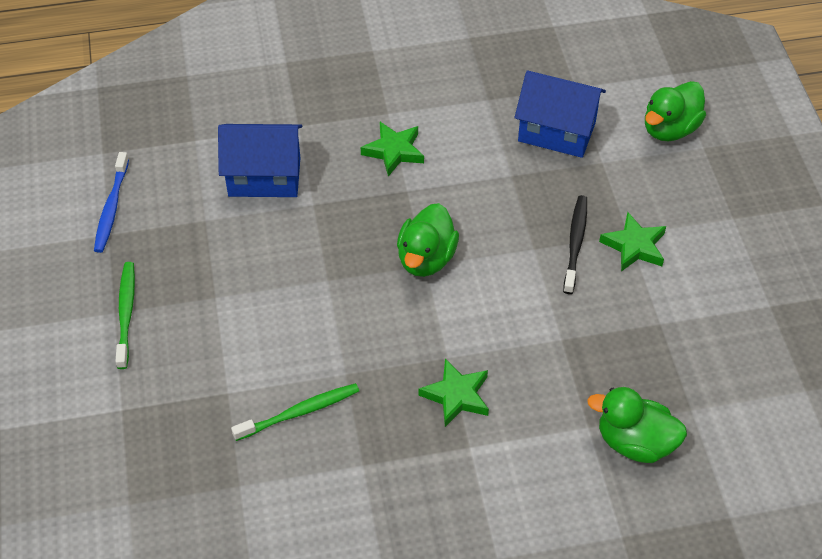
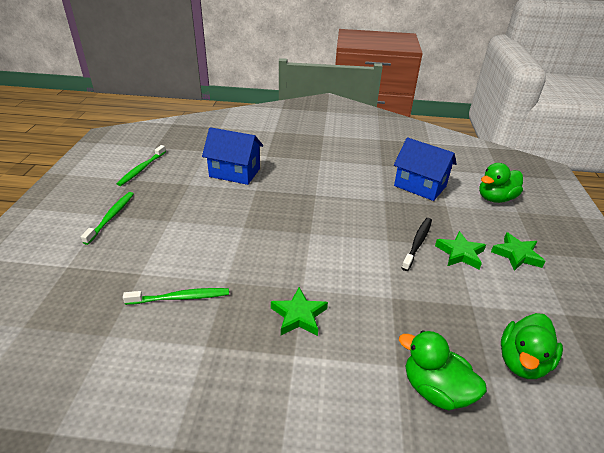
camera: 15 degrees right, 15 degrees down
(111, 208) = (141, 169): blue toothbrush -> green toothbrush
(394, 151) = (316, 176): green star -> green star (516, 255)
(426, 258) = (312, 230): green duck -> green duck (522, 361)

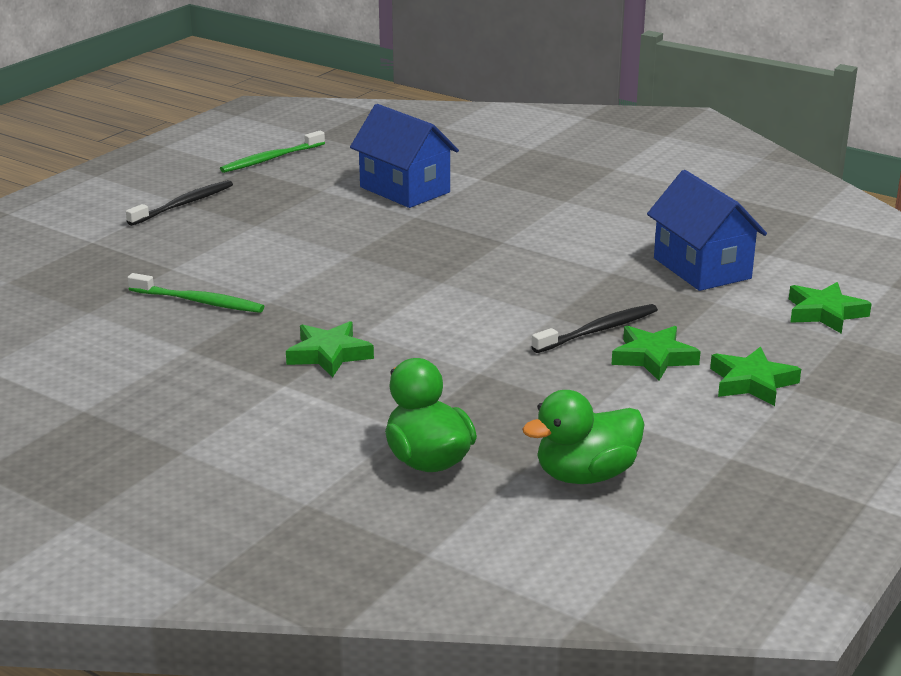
camera: 30 degrees right, 10 degrees down
(111, 217) = (184, 204): green toothbrush -> black toothbrush
(495, 198) = (825, 313): green duck -> green star

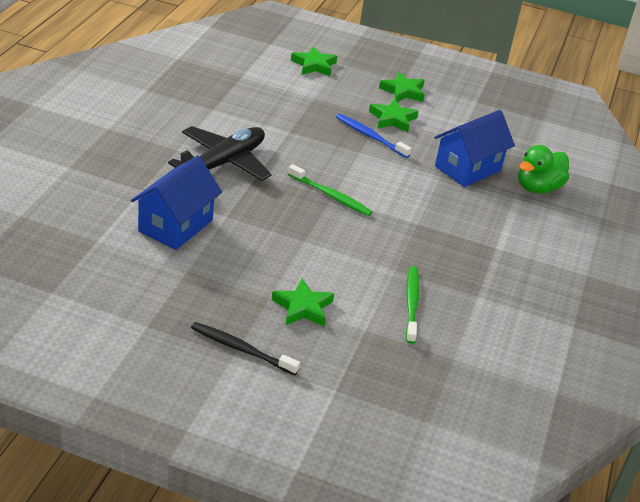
camera: 110 degrees left, 10 degrees up
(271, 159) = (120, 312): green toothbrush -> green toothbrush (331, 196)
(329, 354) = (451, 233): green star -> green star (303, 307)
(531, 223) = (223, 163): none -> black plane
(585, 475) = (518, 140): green duck -> none
(598, 330) = (370, 136): black toothbrush -> blue toothbrush
(702, 268) = (271, 99): blue house -> blue house (467, 168)

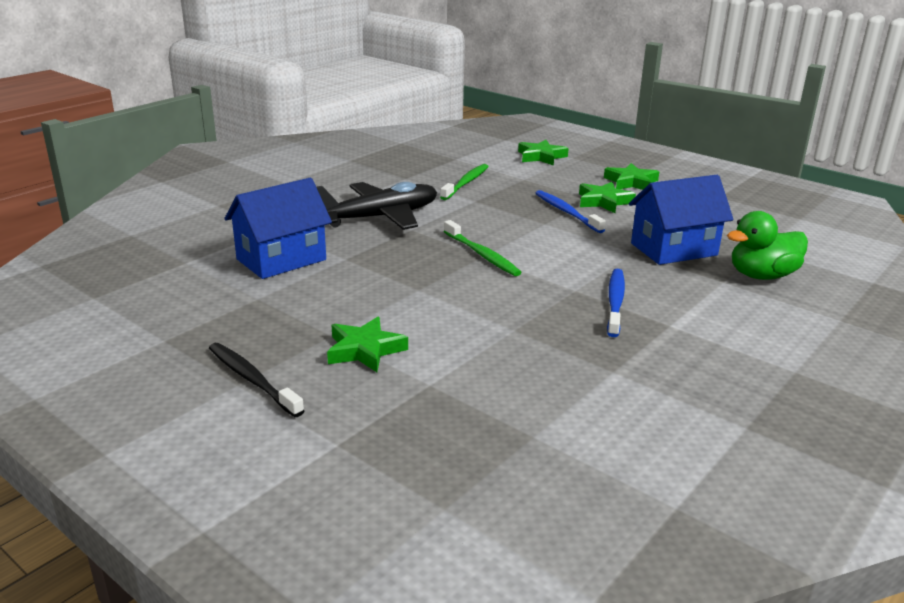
camera: 25 degrees right, 10 degrees down
(411, 303) = (513, 366): green toothbrush -> green toothbrush (466, 183)
(451, 231) = (615, 302): none -> blue toothbrush

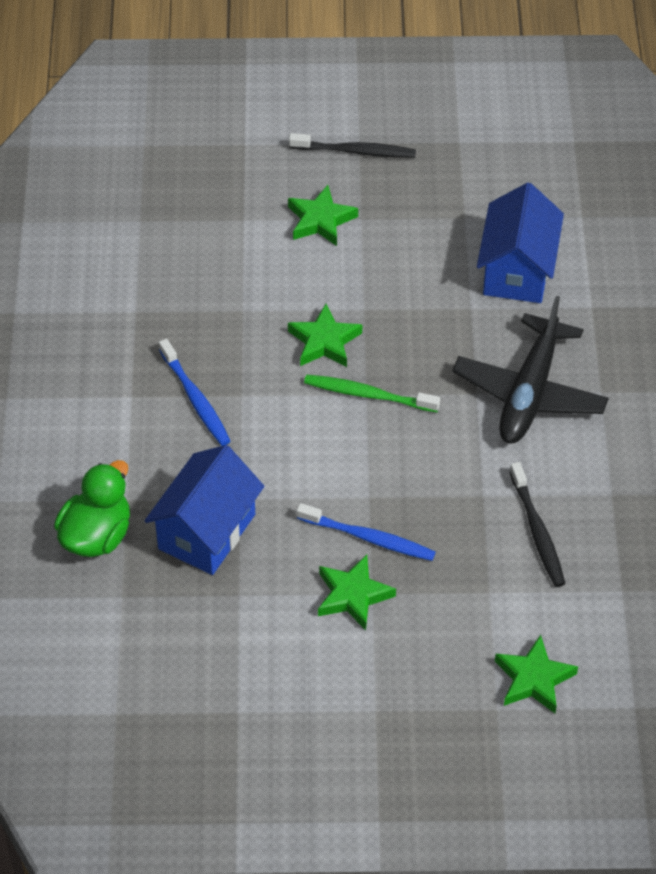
camera: 140 degrees right, 25 degrees up
(466, 183) = (537, 532): green toothbrush -> black toothbrush
(631, 182) = (364, 678): green star -> green star (324, 341)

